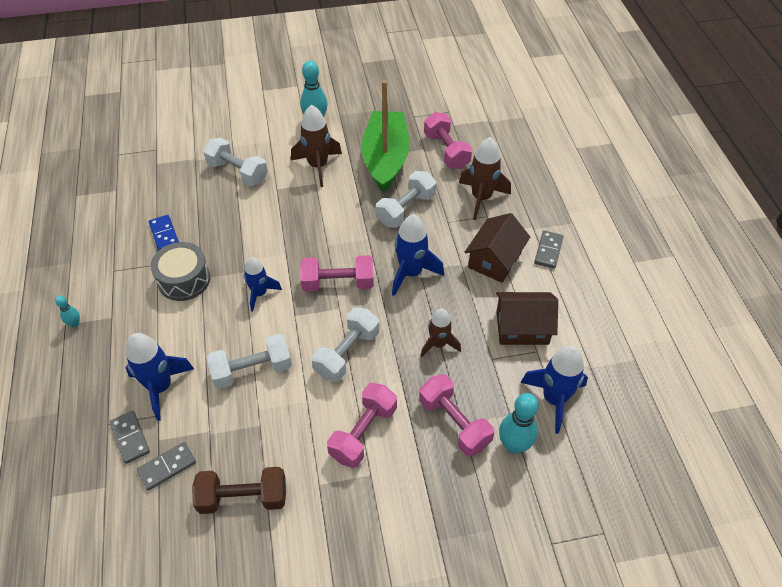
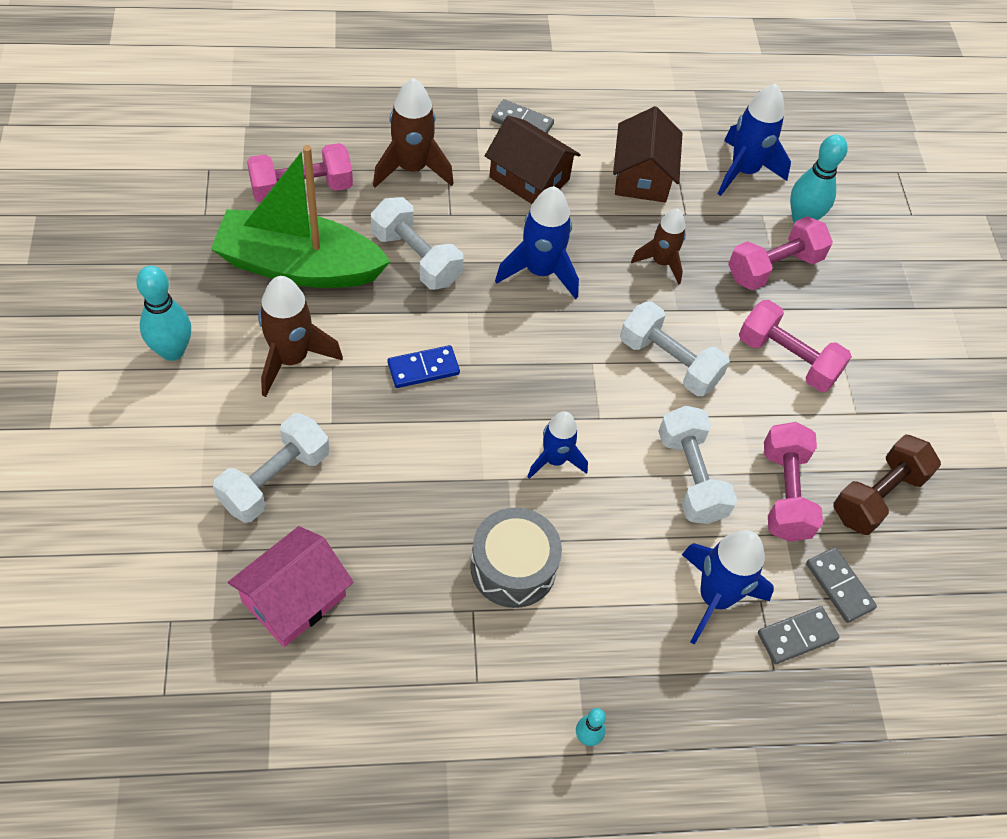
camera: 90 degrees left, 5 degrees up
(164, 234) = (406, 599): blue domino -> blue domino (423, 368)
(166, 190) = (294, 598): none -> pink house
(243, 497) = (877, 496): brown dumbbell -> brown dumbbell turned 45 degrees clockwise
(338, 283) = (547, 359): pink dumbbell -> pink dumbbell (784, 493)

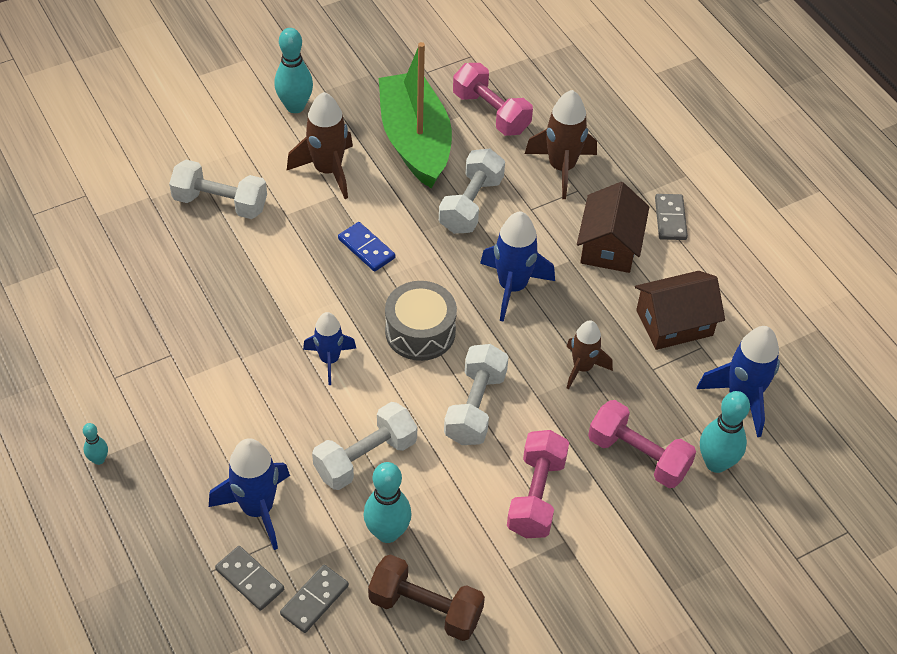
camera: 70 degrees right, 5 degrees down
(294, 598) = (132, 251): pink house -> none
(513, 567) = (219, 366): grey drum -> grey drum (420, 331)
(784, 493) = (387, 533): pink dumbbell -> turquoise bowling pin

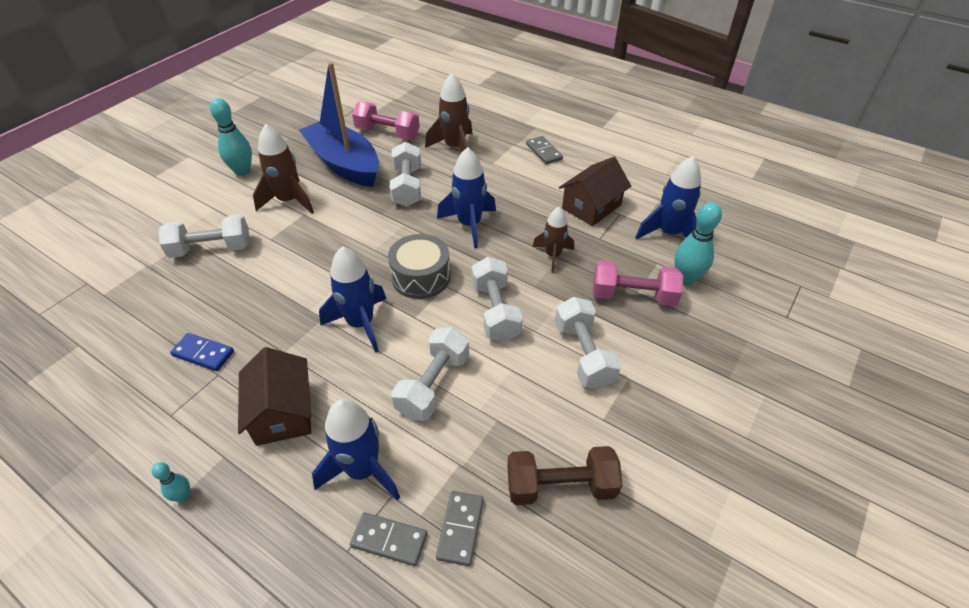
camera: 25 degrees left, 5 degrees down
(329, 360) = (361, 324): blue rocket -> blue rocket, size x1.52
(366, 248) = (347, 238): blue domino -> blue domino (203, 353)
(387, 533) = (488, 437): turquoise bowling pin -> none
(415, 141) = (344, 164): green boat -> blue boat
(536, 496) = (583, 354): pink dumbbell -> white dumbbell
(609, 245) = (517, 178): brown house -> brown house (282, 412)

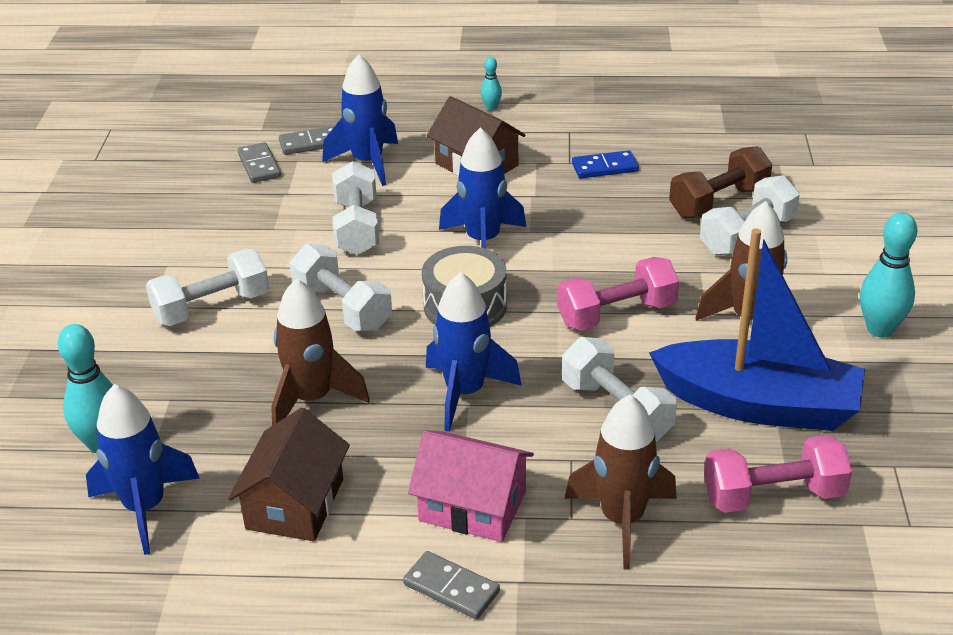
camera: 150 degrees right, 10 degrees down
(511, 175) = (472, 506): none -> pink house
(553, 255) = (312, 399): brown rocket -> brown rocket, size x1.52
(560, 486) = (188, 212): brown dumbbell -> brown dumbbell (718, 202)
(583, 354) = (212, 307): white dumbbell -> white dumbbell turned 75 degrees counterclockwise
(633, 296) = (174, 391): pink dumbbell -> pink dumbbell (616, 314)

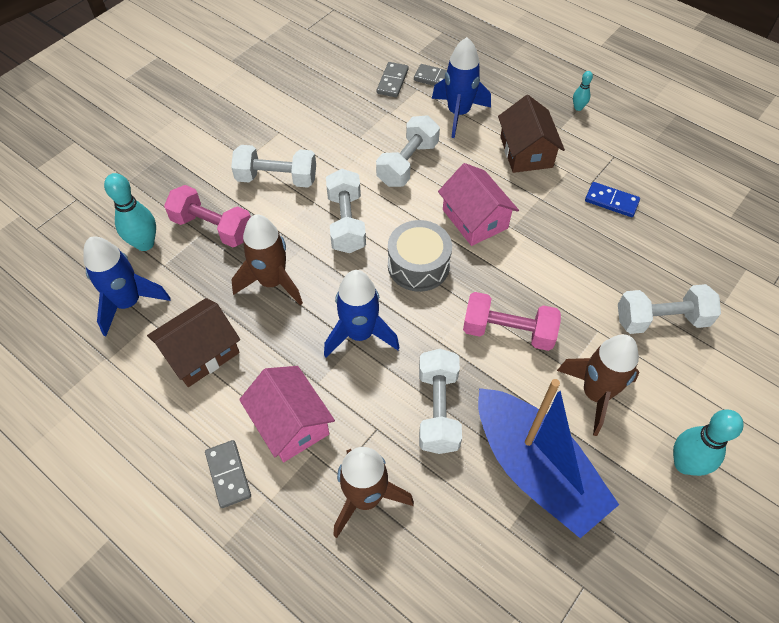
camera: 35 degrees right, 20 degrees up
(483, 241) = (475, 219): blue rocket -> pink house
(718, 202) = (667, 278): brown dumbbell -> none
(773, 495) = (477, 550): pink dumbbell -> pink dumbbell (212, 228)

